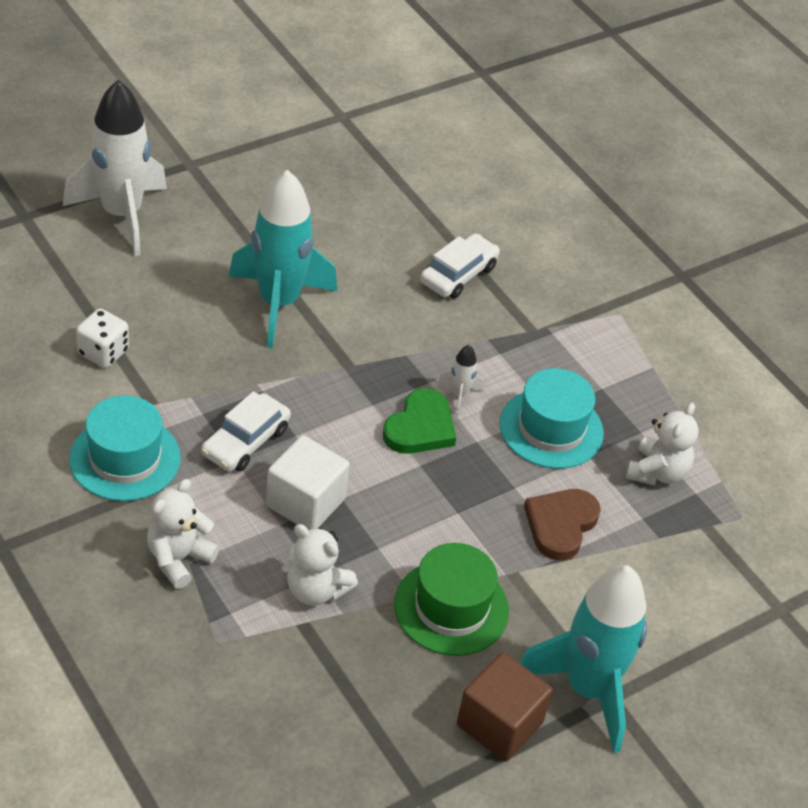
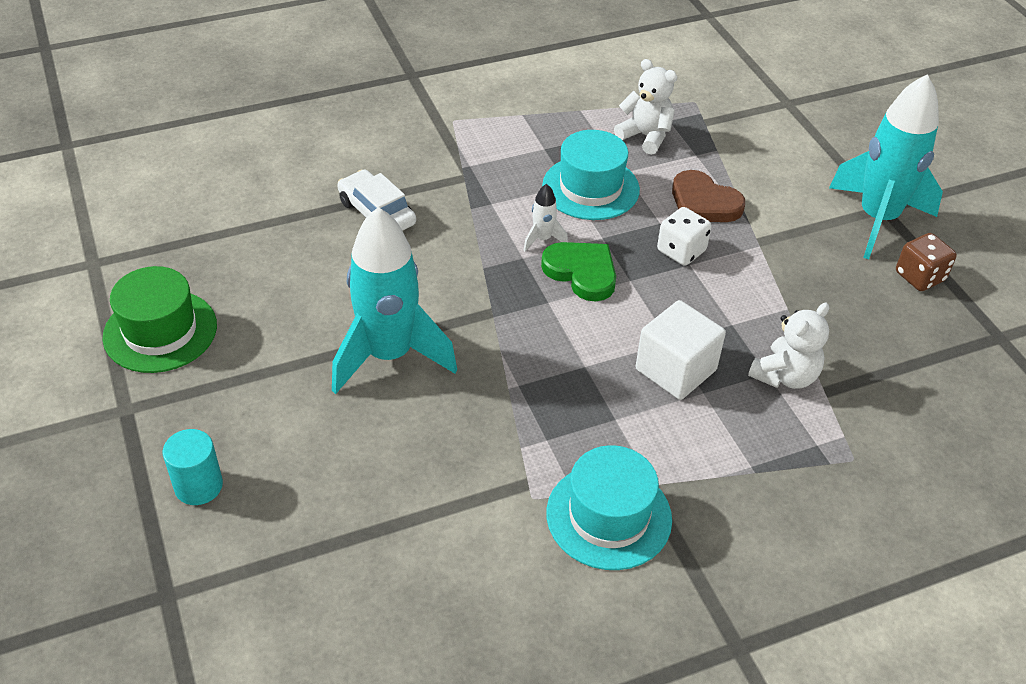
camera: 75 degrees left, 0 degrees up
(103, 352) = (439, 524): white dice -> white dice (681, 251)
(122, 215) = (198, 486): white rocket -> turquoise cylinder
(178, 559) = (750, 480): white teddy bear -> none
(245, 441) = (591, 407): white car -> none
(451, 607) = (799, 286): green hat -> green hat (160, 331)
(499, 724) = (919, 277): brown cube -> brown dice

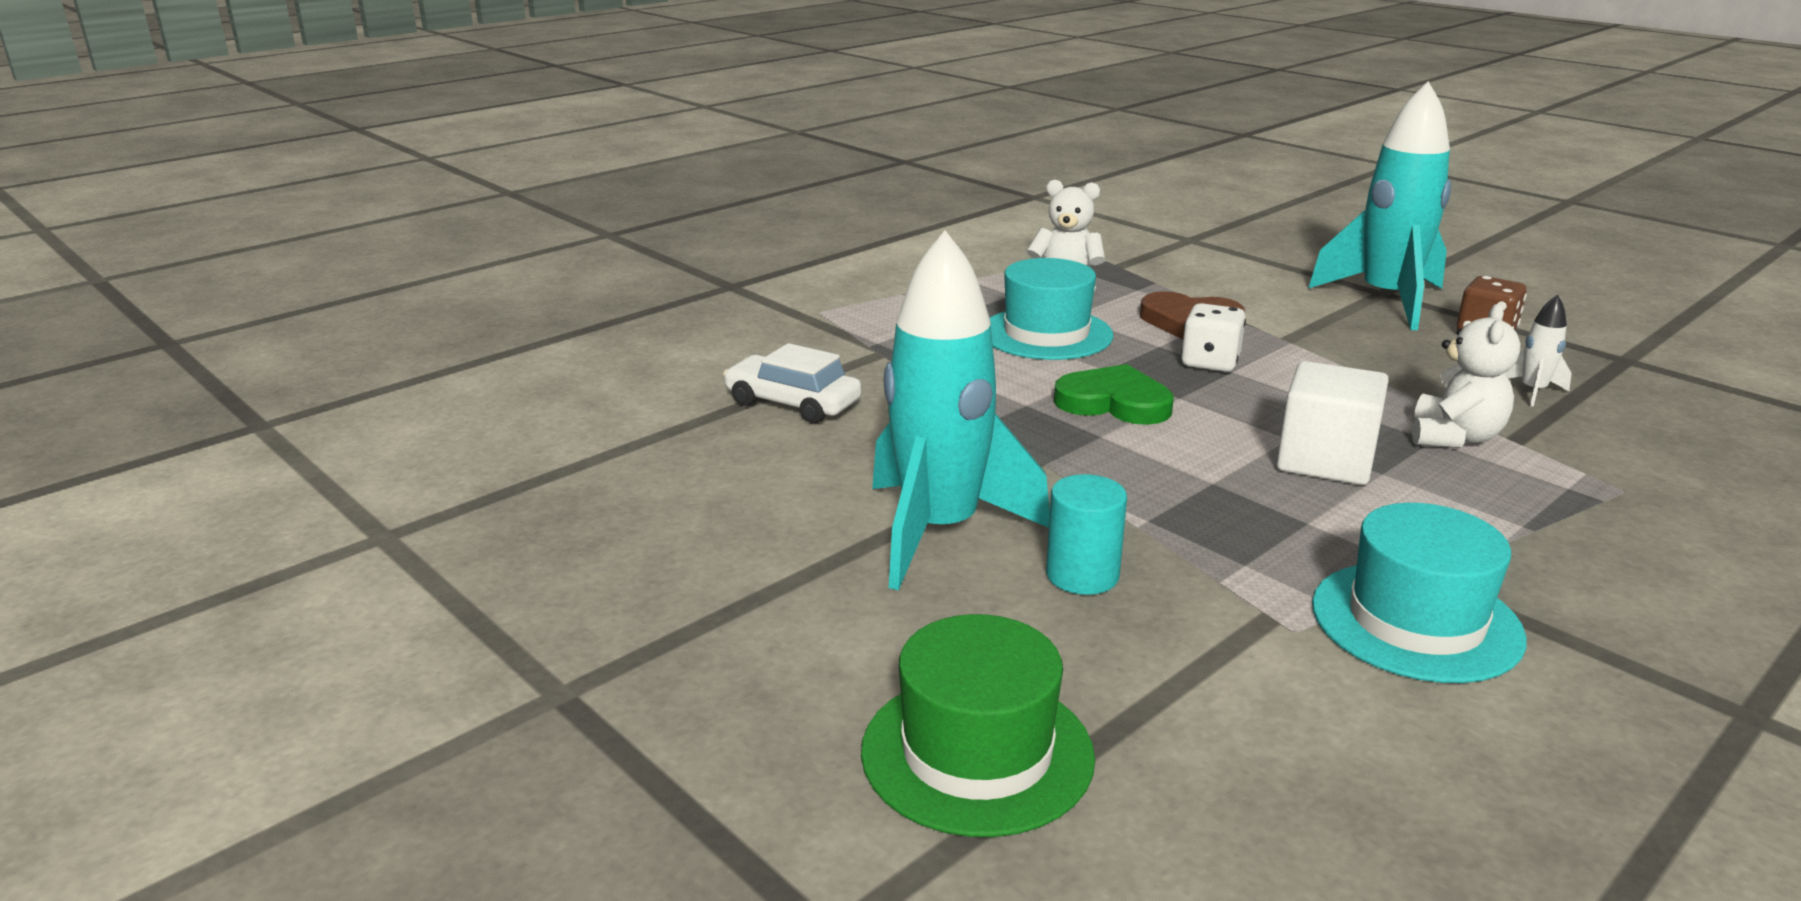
camera: 20 degrees left, 20 degrees down
(160, 331) = (555, 586): green hat -> green hat (977, 753)
(198, 486) = (767, 759): turquoise cylinder -> turquoise cylinder (1082, 575)
(542, 239) = (1034, 385): white rocket -> white rocket (1532, 391)

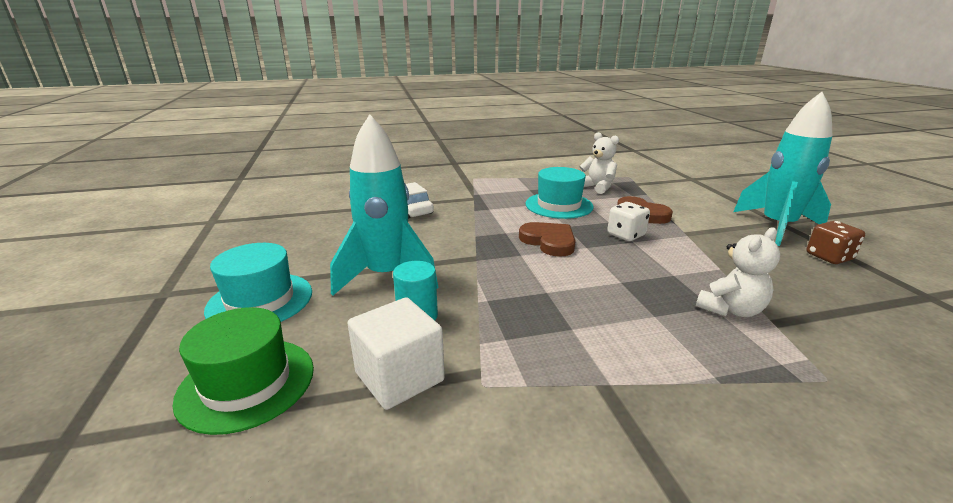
camera: 30 degrees right, 0 degrees up
(1114, 402) = (549, 241): green heart -> brown heart
(1325, 460) = (627, 299): white cube -> white cube (399, 377)
(1416, 621) = (562, 409): turquoise hat -> turquoise hat (260, 300)
(1532, 391) = (824, 298): white rocket -> none

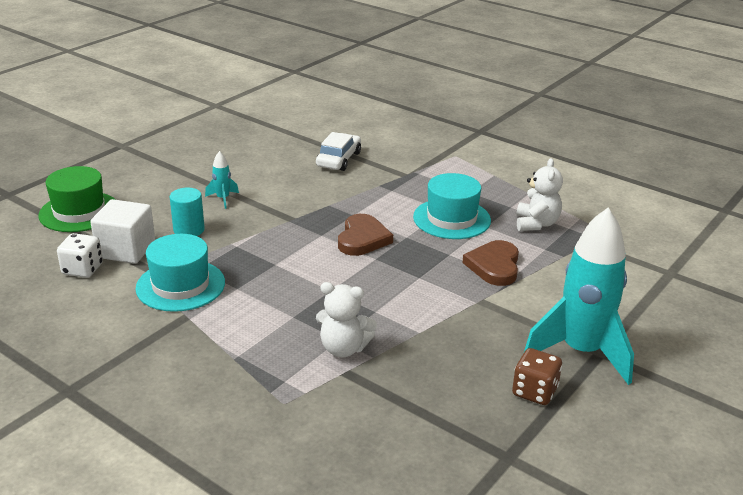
camera: 50 degrees right, 5 degrees up
(260, 300) = (147, 175): turquoise hat -> turquoise hat (180, 285)
(387, 276) = (223, 199): turquoise rocket -> turquoise rocket, size x0.41
(626, 235) = (429, 270): white dice -> white dice (82, 269)

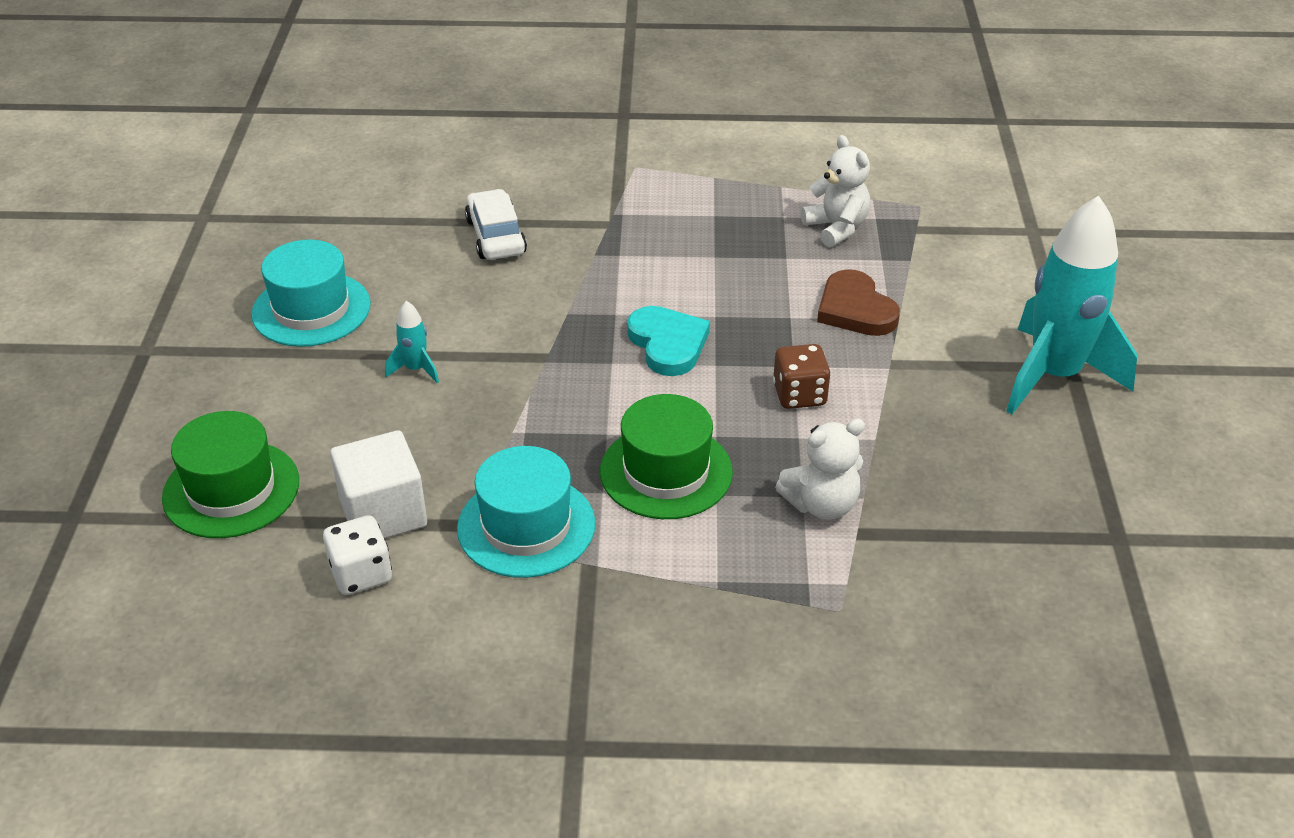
camera: 35 degrees left, 10 degrees up
(189, 230) = (430, 440): turquoise cylinder -> none
(281, 294) = (666, 472): none -> green hat
(362, 239) = (668, 344): brown heart -> turquoise heart
(451, 219) = (737, 265): turquoise hat -> turquoise hat (311, 309)
(534, 391) = (1062, 448): brown dice -> brown dice (799, 395)

